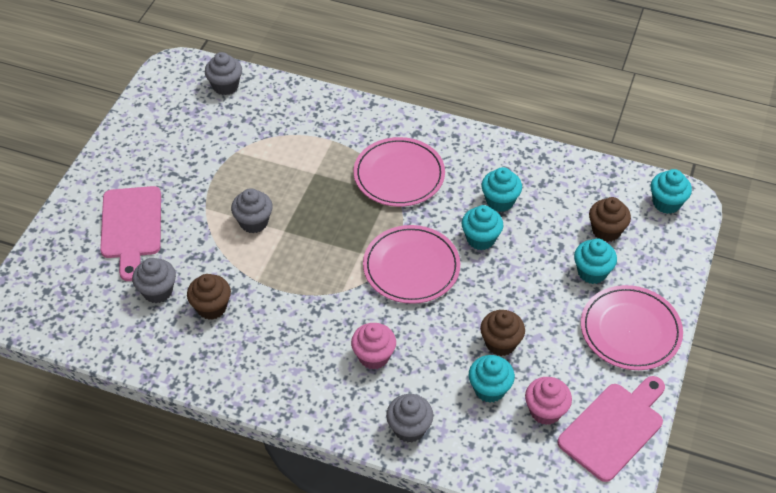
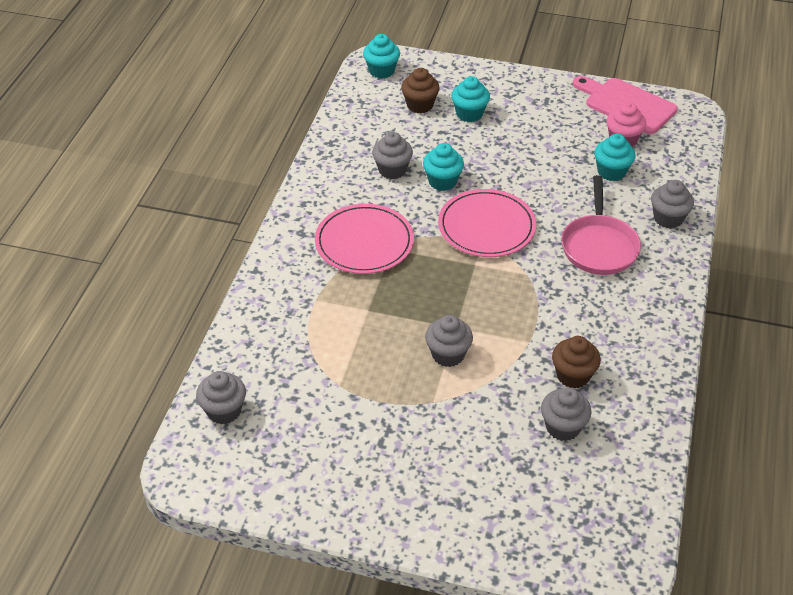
camera: 95 degrees left, 5 degrees down
(131, 227) = (473, 470): pink cutting board -> none
(373, 356) = (599, 246): pink cupcake -> pink pan
(500, 201) = (392, 170): turquoise cupcake -> grey cupcake
(500, 343) = (561, 166): brown cupcake -> none
(630, 330) = (527, 94): pink plate -> none

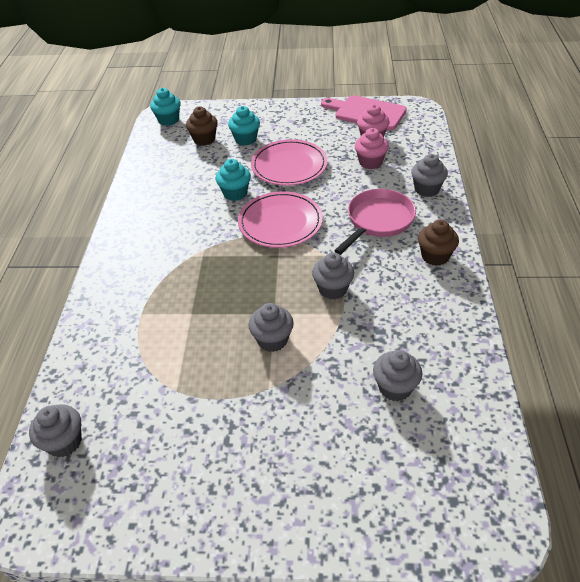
camera: 10 degrees left, 0 degrees up
(364, 242) = (177, 254): pink plate -> pink plate (289, 165)
(392, 170) = (191, 192): grey cupcake -> grey cupcake (332, 289)
(573, 375) = (389, 336): brown cupcake -> brown cupcake (435, 256)
(599, 246) = (378, 221): pink pan -> pink pan turned 135 degrees counterclockwise
(611, 172) = (370, 162): turquoise cupcake -> pink cupcake

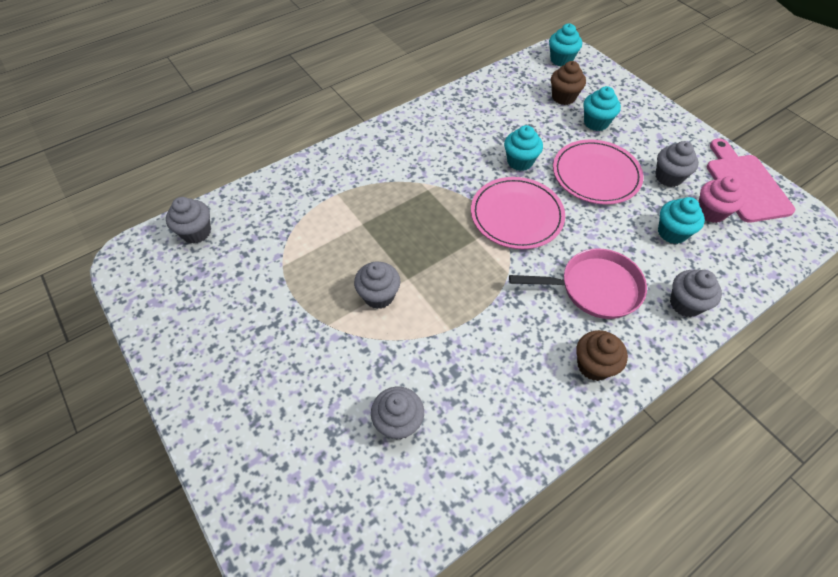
camera: 50 degrees right, 10 degrees up
(332, 289) = (472, 304): grey cupcake -> grey cupcake (668, 177)
(370, 162) = (672, 232): pink cupcake -> turquoise cupcake

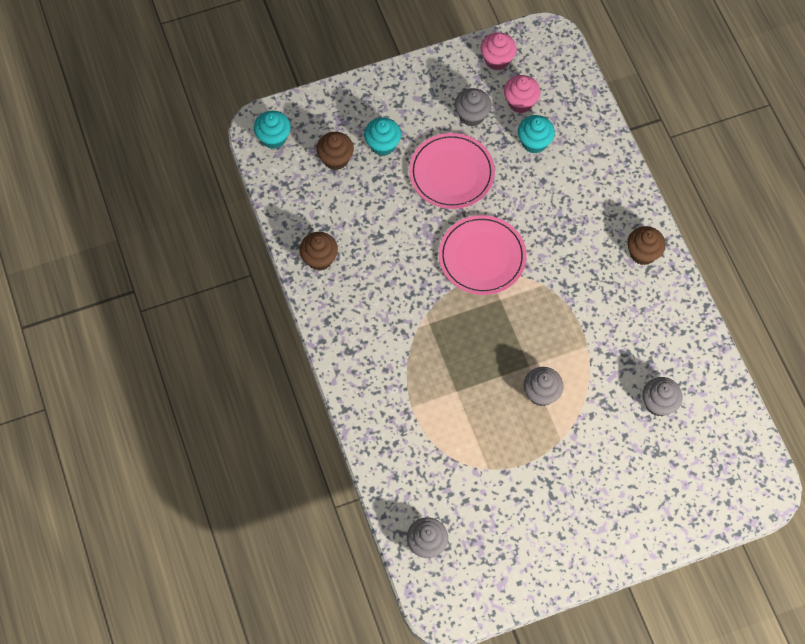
camera: 75 degrees left, 10 degrees up
(462, 106) = (319, 259): none -> brown cupcake
(520, 161) = (416, 231): turquoise cupcake -> none
(594, 288) = (575, 225): pink pan -> none
(685, 304) = (605, 166): grey cupcake -> none
(745, 184) = (497, 60): pink cutting board -> pink cupcake

